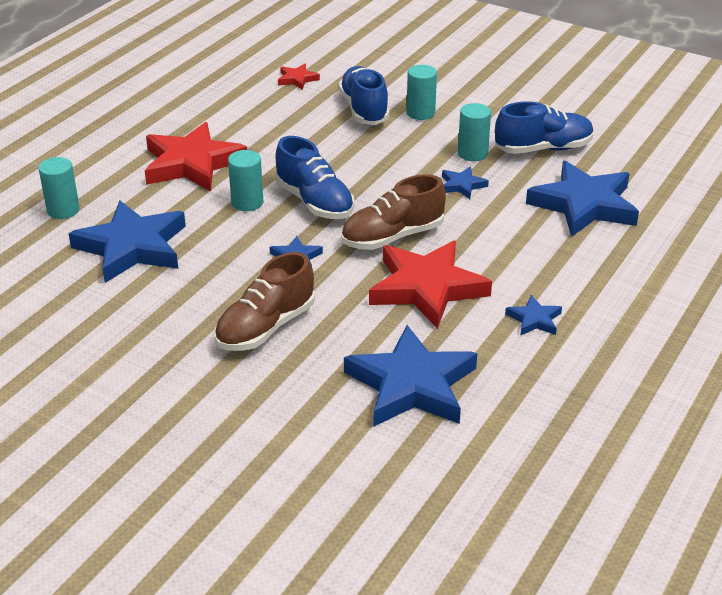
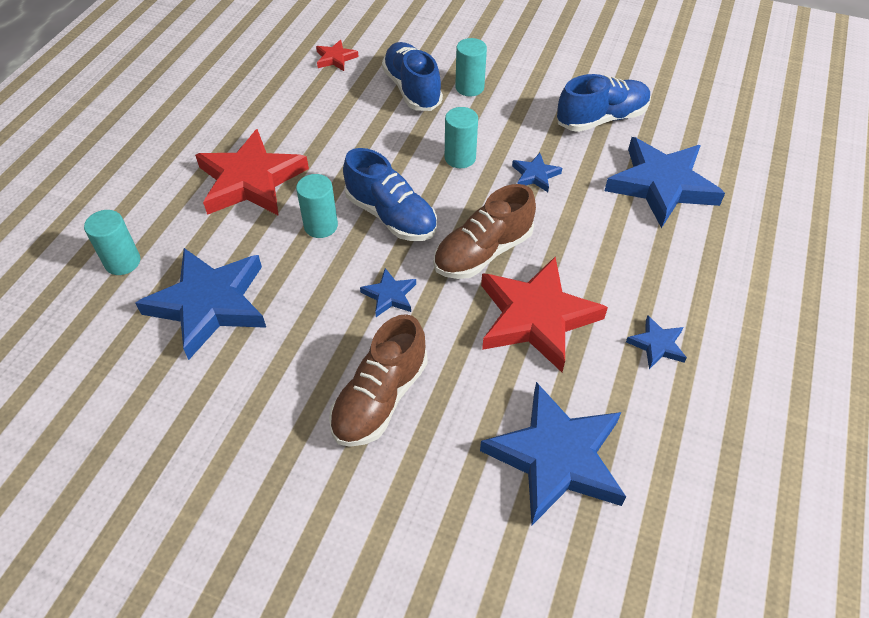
camera: 10 degrees left, 15 degrees up
(472, 153) = (534, 133): turquoise cylinder -> turquoise cylinder (460, 158)

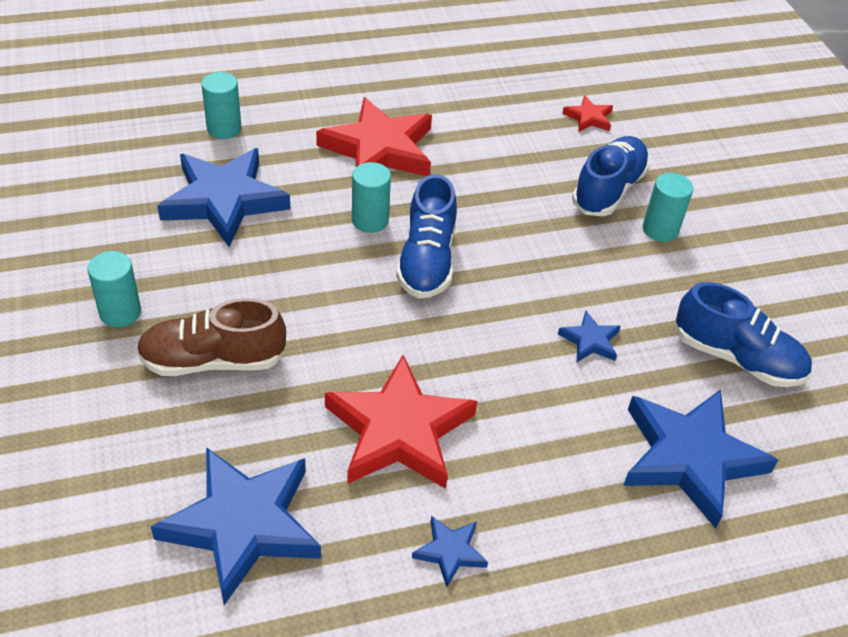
camera: 50 degrees right, 5 degrees down
(389, 295) = (331, 308): blue star -> none
(460, 158) = (552, 271): turquoise cylinder -> turquoise cylinder (120, 312)
(483, 252) = (445, 350): brown shoe -> none

